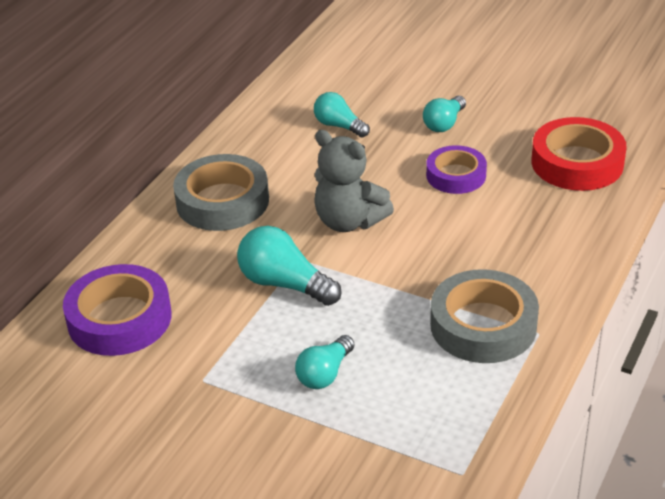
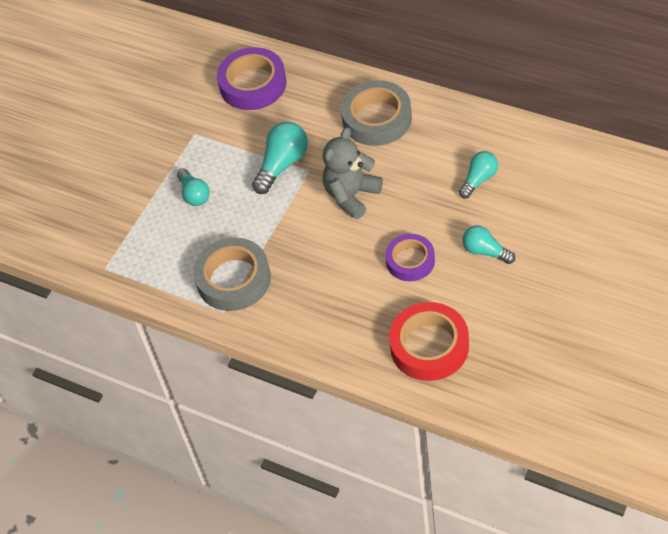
camera: 95 degrees right, 15 degrees up
(325, 374) = (194, 194): turquoise light bulb -> turquoise light bulb turned 150 degrees counterclockwise

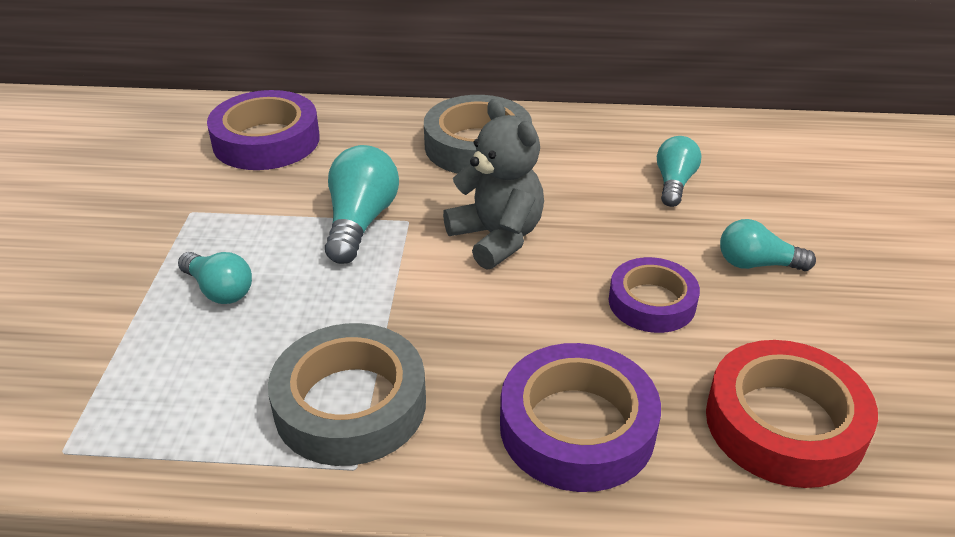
camera: 30 degrees left, 15 degrees down
(330, 320) = (577, 427): none -> purple tape
(351, 195) = (497, 238): grey teddy bear -> grey teddy bear turned 135 degrees clockwise

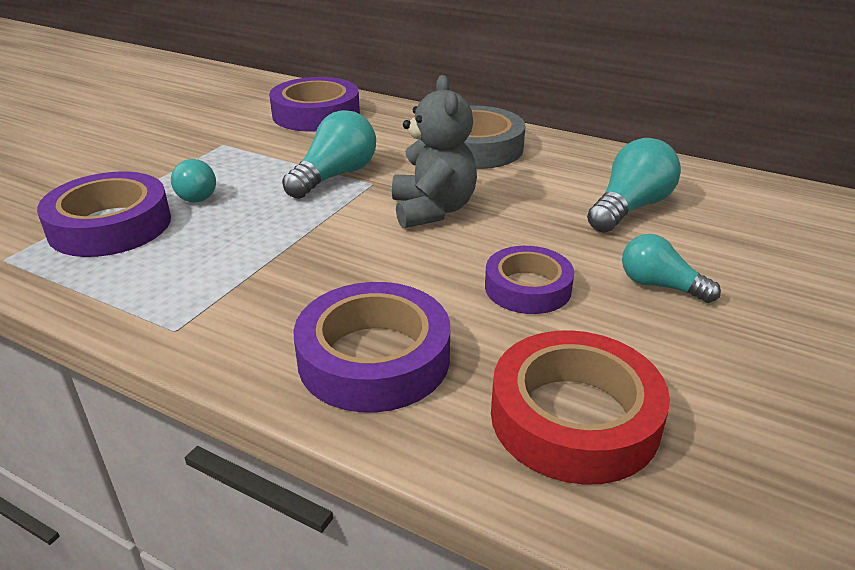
camera: 25 degrees right, 5 degrees down
(155, 363) = (110, 225): none -> purple tape
(350, 404) = (212, 288): grey tape -> none
(674, 183) = (630, 208): turquoise light bulb -> turquoise light bulb, size x1.52

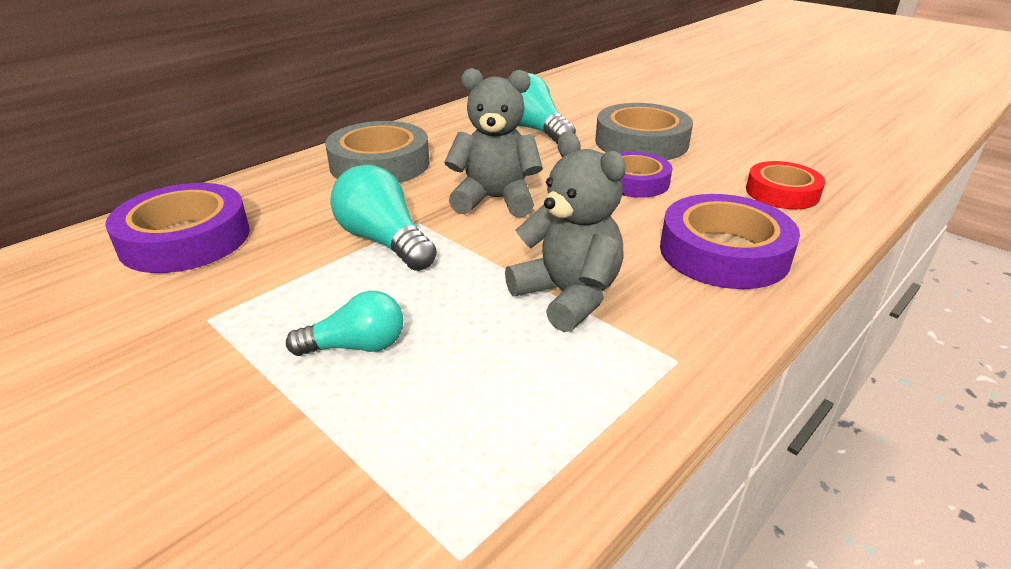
camera: 75 degrees left, 0 degrees up
(110, 225) = (405, 429): purple tape -> none
(267, 266) = (568, 296): none -> grey teddy bear
(574, 417) = (782, 192): red tape -> red tape, size x0.65
(660, 286) = (641, 142): turquoise light bulb -> grey tape

